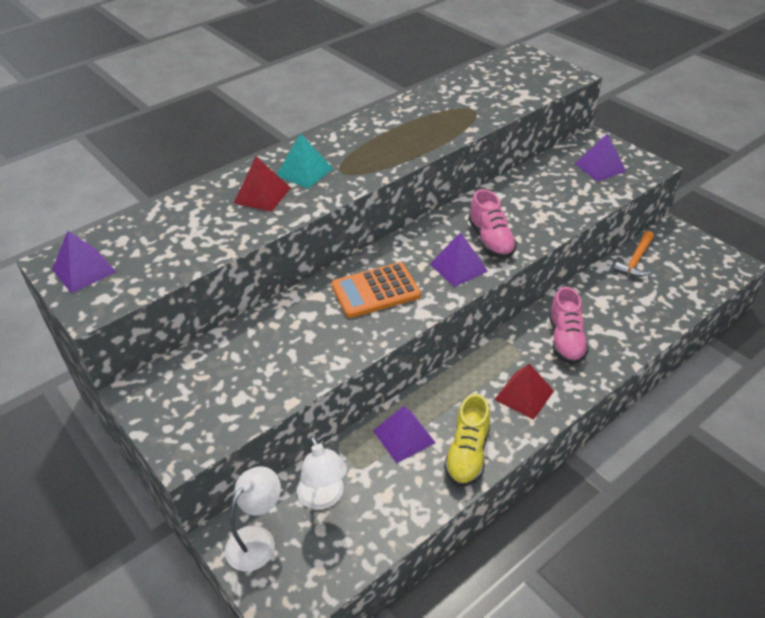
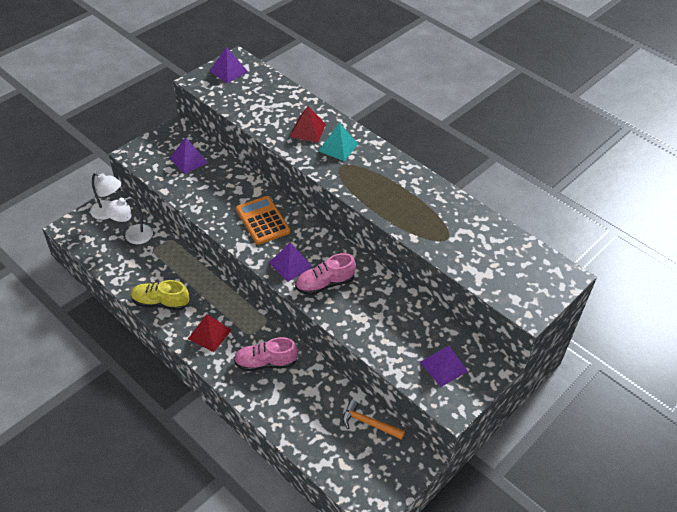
camera: 80 degrees right, 5 degrees up
(404, 436) = (175, 270): purple pyramid -> purple pyramid (189, 160)

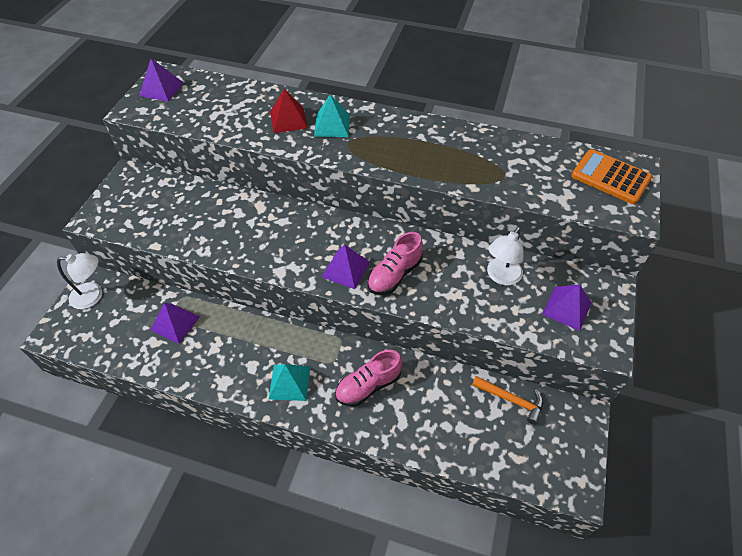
camera: 25 degrees left, 5 degrees up
(133, 236) = (137, 311): white lamp -> white lamp (501, 277)
(160, 302) = (213, 372): yellow shoe -> none
(189, 160) = (163, 202): purple pyramid -> purple pyramid (175, 323)
(209, 334) = (289, 382): red pyramid -> turquoise pyramid
(262, 220) = (286, 235): orange calculator -> orange calculator (610, 177)
(369, 423) = (511, 400): orange hammer -> orange hammer turned 150 degrees counterclockwise

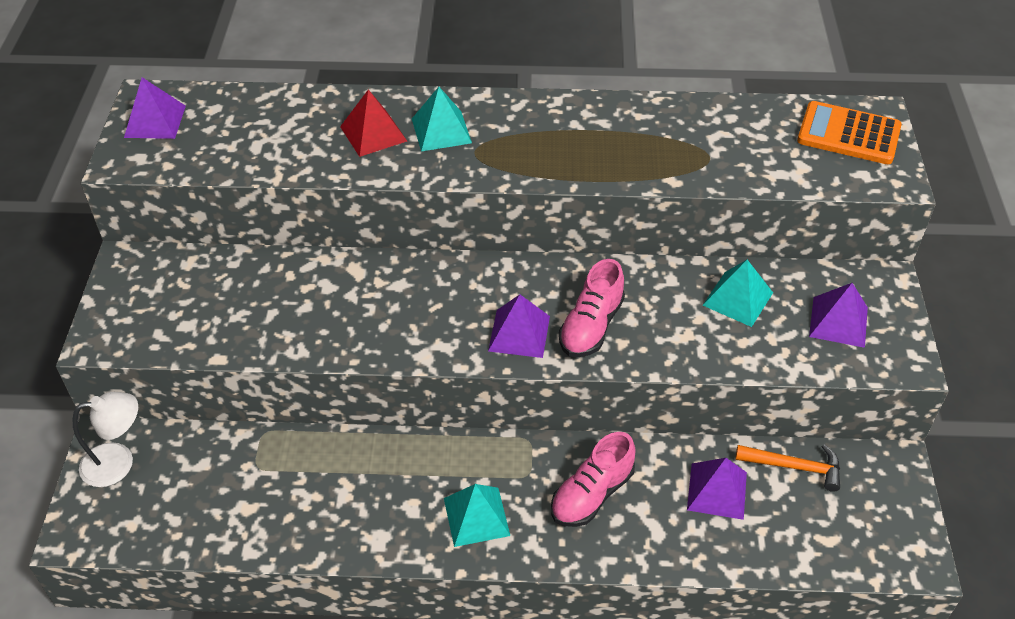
camera: 15 degrees left, 5 degrees down
(175, 323) = (269, 473): purple pyramid -> purple pyramid (717, 491)
(501, 277) = (737, 299): white lamp -> turquoise pyramid

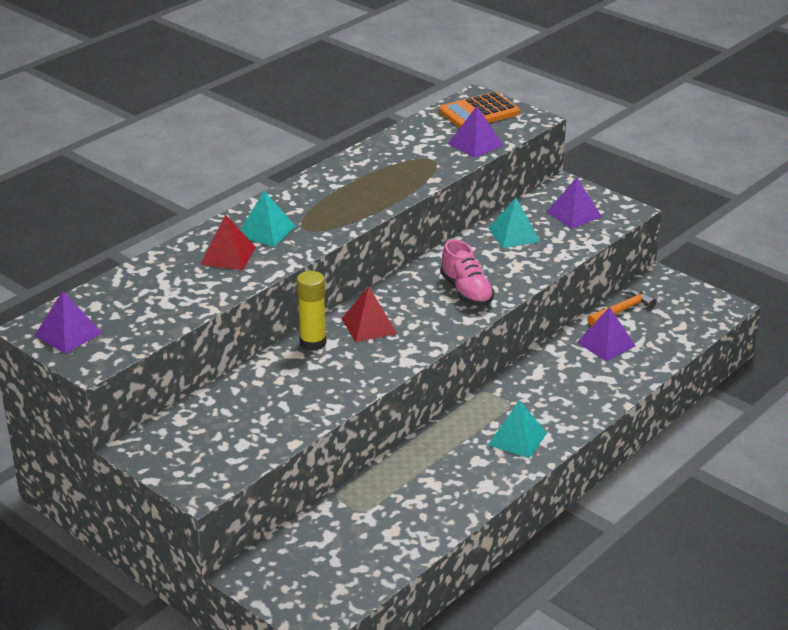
camera: 50 degrees left, 15 degrees down
(118, 462) = (275, 574): white lamp -> none
(386, 272) = (312, 343): none -> yellow glue stick
(454, 293) = (369, 326): none -> red pyramid
(519, 333) = (436, 318): purple pyramid -> purple pyramid (475, 144)
(592, 494) = (554, 388): pink shoe -> none

